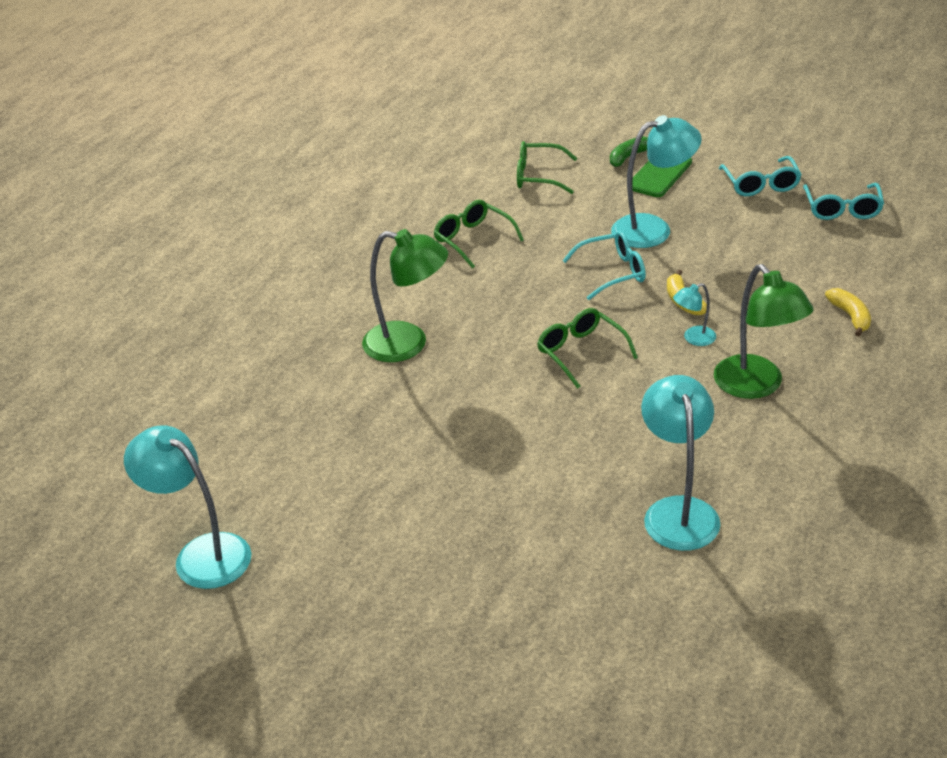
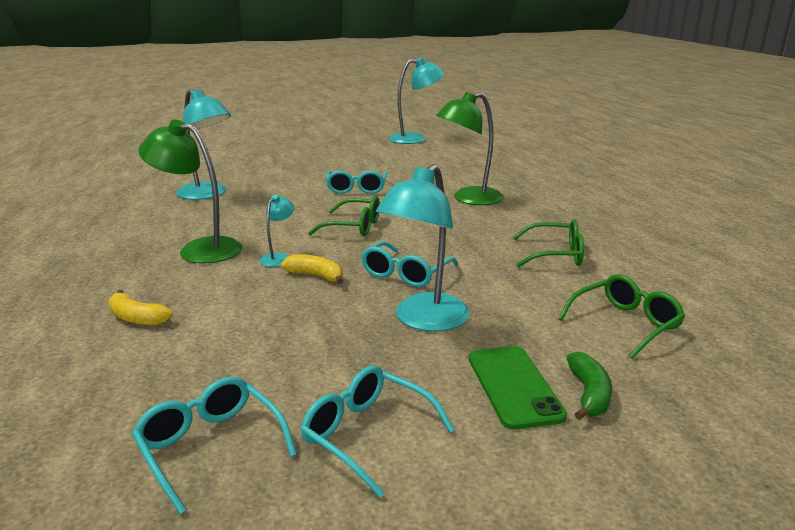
camera: 135 degrees right, 15 degrees down
(491, 428) = (356, 189): none -> turquoise glasses

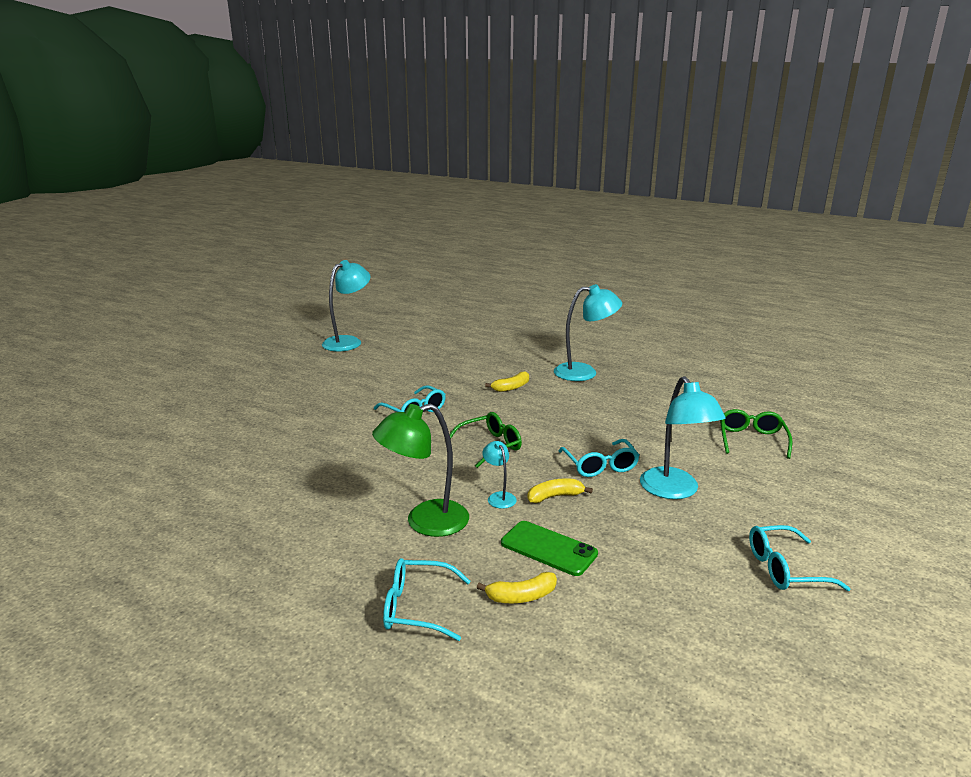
camera: 45 degrees left, 0 degrees up
(207, 194) = (297, 471): turquoise lamp -> turquoise lamp (584, 372)
(210, 446) = (746, 628): turquoise glasses -> turquoise glasses (416, 608)
(469, 199) = (511, 387): green lamp -> yellow banana
(513, 386) = (781, 503): green phone -> green phone (548, 548)
(556, 255) = (643, 410): green glasses -> none
(589, 394) = (809, 488): green banana -> none

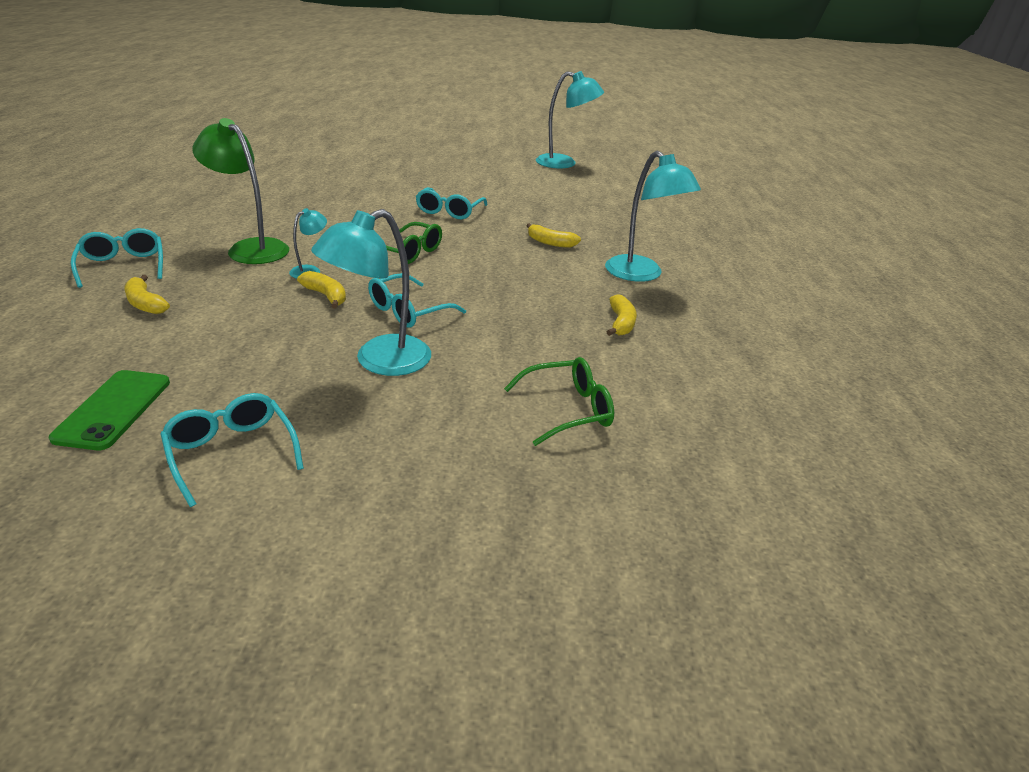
camera: 60 degrees right, 10 degrees up
(548, 548) = (227, 305): green phone -> green phone (113, 409)
(651, 397) = (621, 323): none -> yellow banana

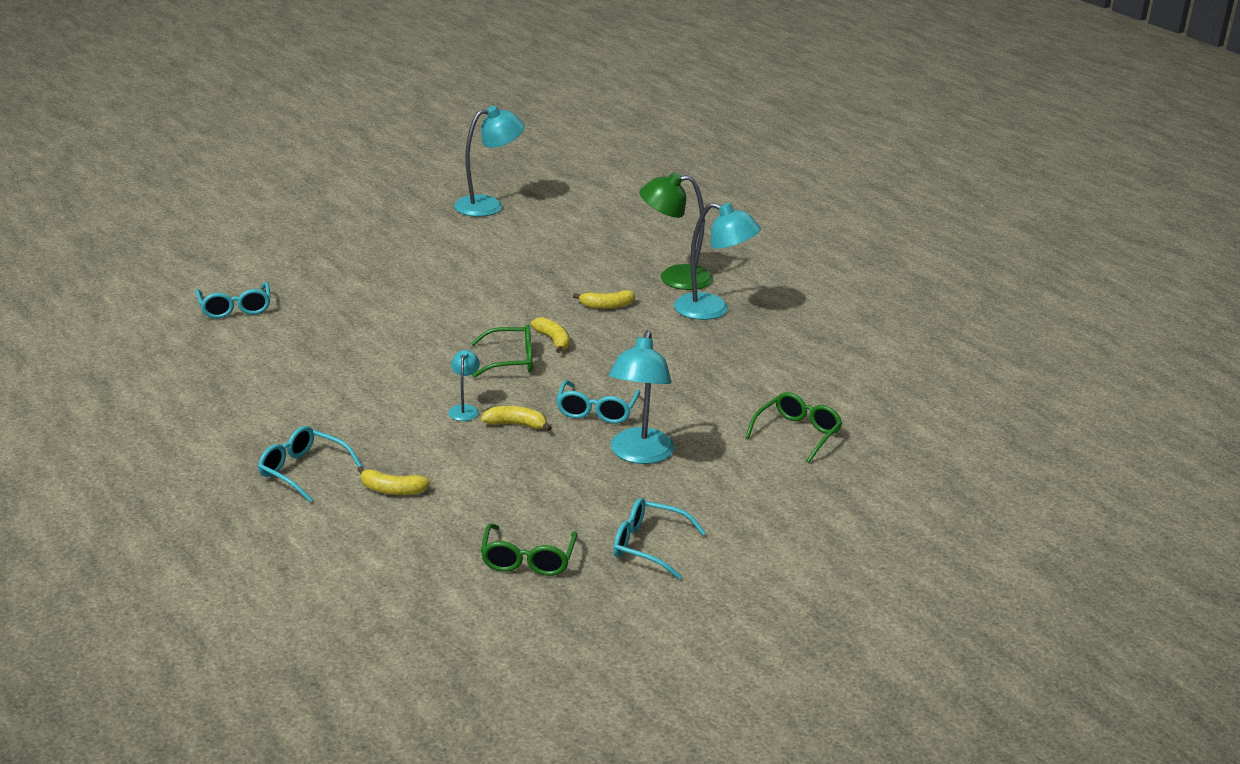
camera: 35 degrees left, 5 degrees down
(113, 409) = (527, 560): green phone -> green glasses
(251, 248) = (375, 410): green lamp -> green lamp (674, 278)
(449, 211) = (475, 305): turquoise glasses -> turquoise glasses (235, 308)
(621, 323) = (751, 358): yellow banana -> yellow banana (553, 340)

